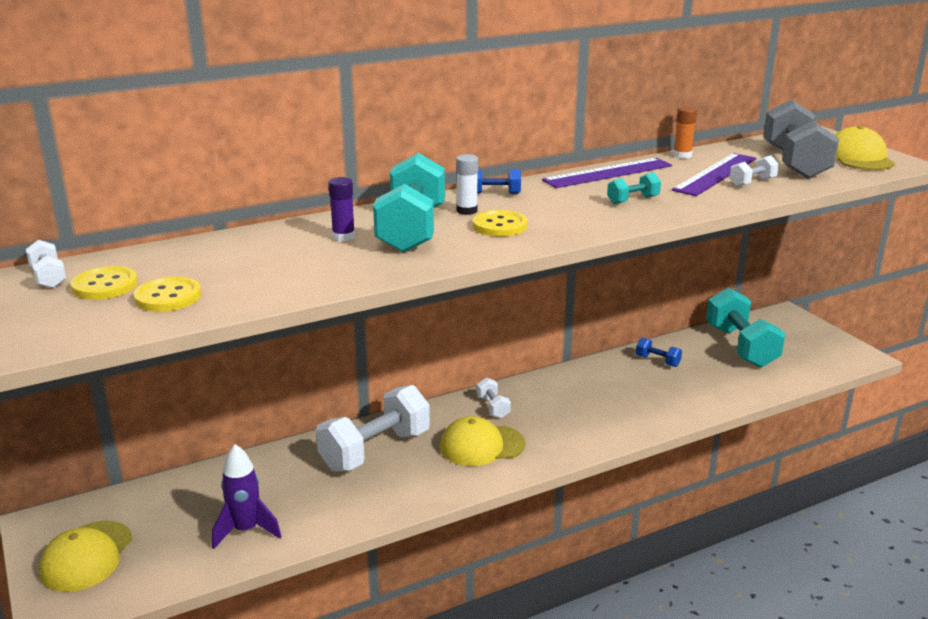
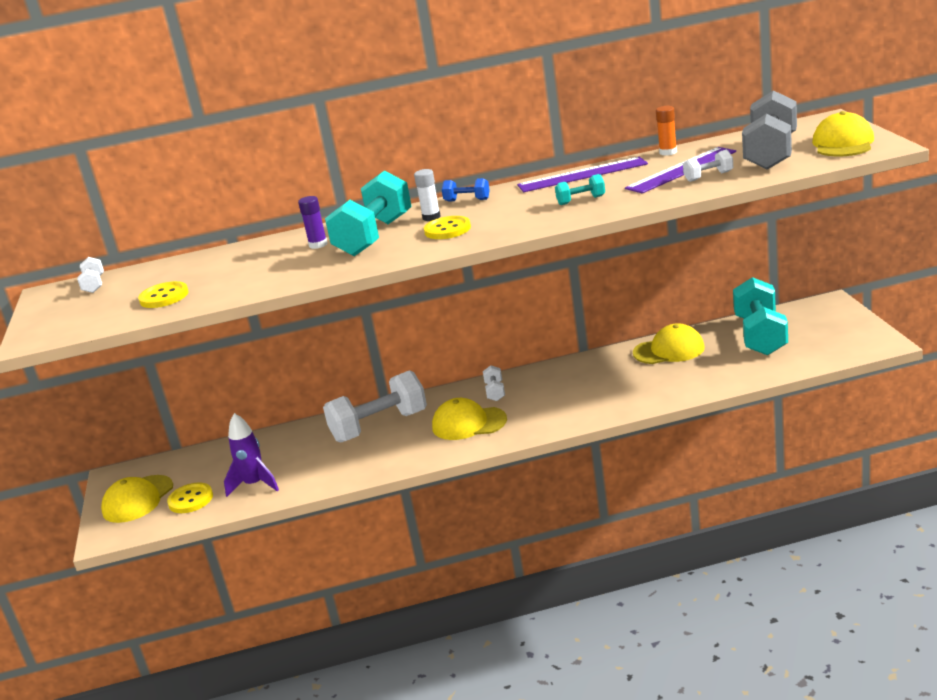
camera: 20 degrees right, 0 degrees up
(105, 285) = (127, 289): yellow button -> yellow button (190, 499)
(657, 361) = (669, 350): blue dumbbell -> yellow cap

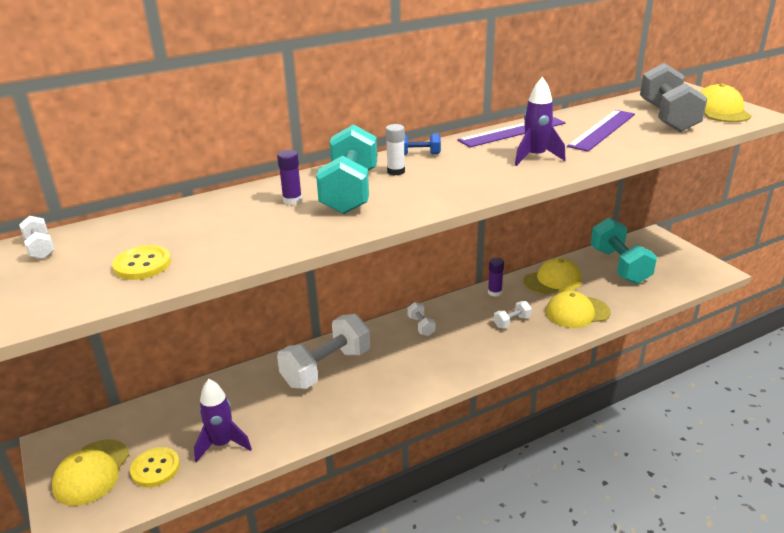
camera: 20 degrees left, 5 degrees up
(447, 230) = (424, 185): yellow button -> none
(469, 423) = (413, 361): yellow cap -> yellow cap (577, 312)
(581, 200) = (535, 157): turquoise dumbbell -> purple rocket
(594, 361) = (494, 292): none -> purple glue stick
(668, 152) = (573, 113): orange glue stick -> none
(708, 176) = (634, 137): white dumbbell -> white dumbbell (512, 322)

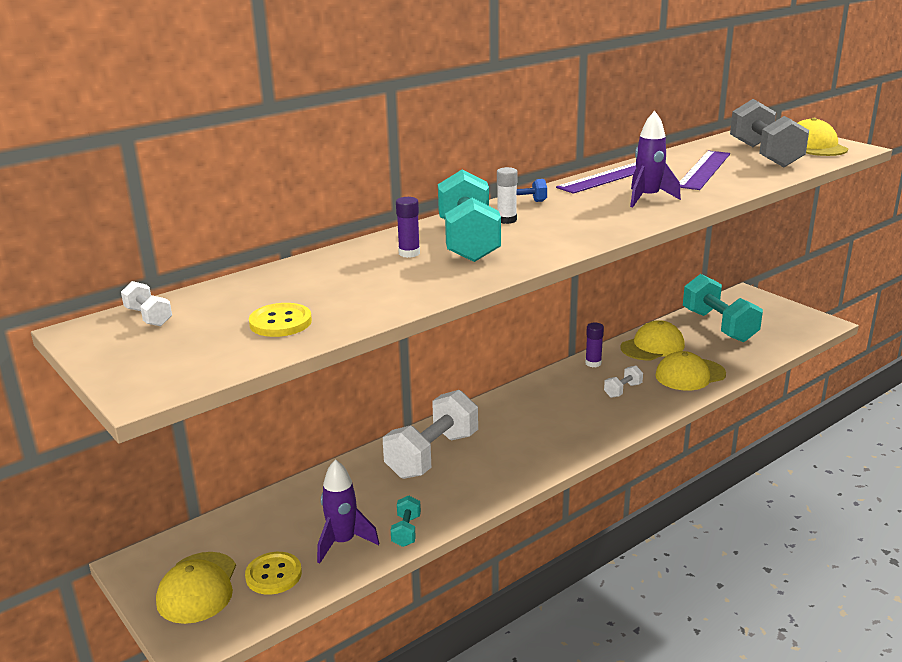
camera: 10 degrees left, 5 degrees down
(278, 440) = (406, 531): none -> turquoise dumbbell
(421, 326) = (524, 404): white dumbbell -> none

